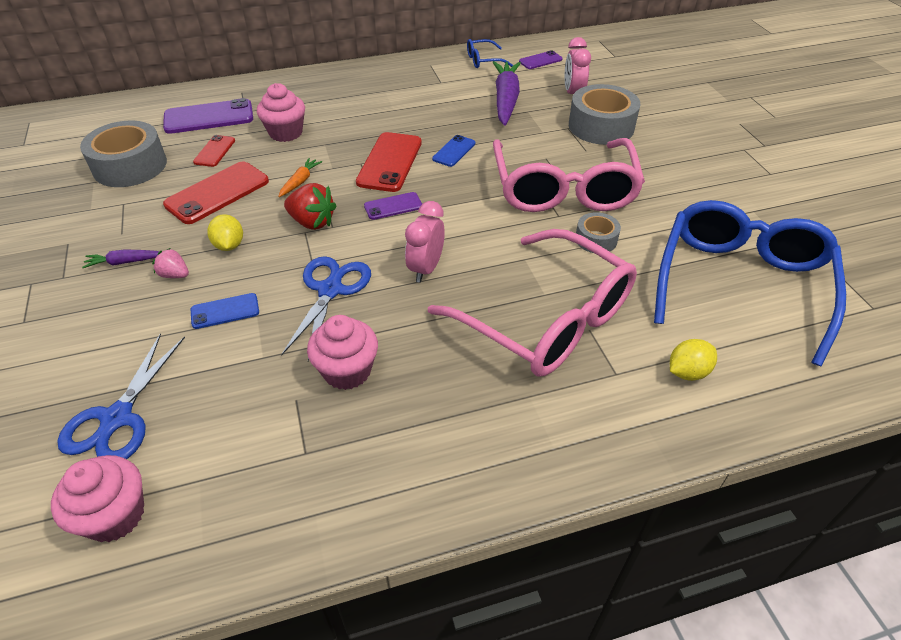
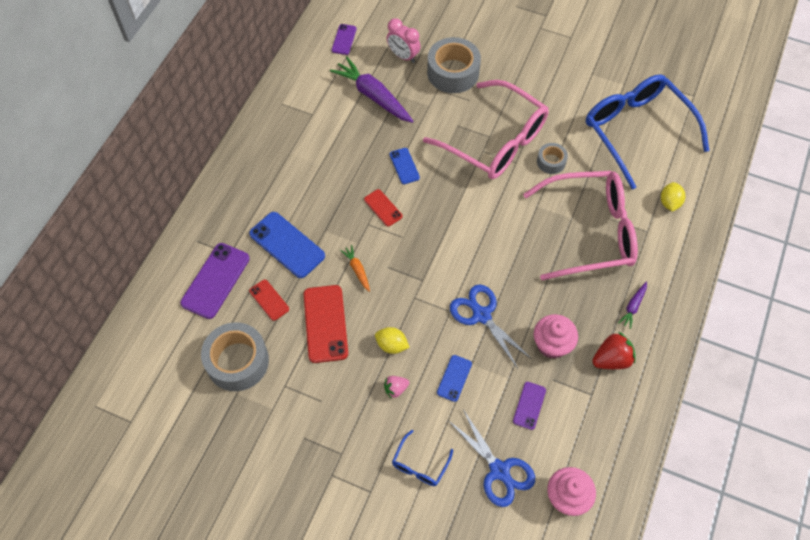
camera: 50 degrees left, 15 degrees up
(124, 262) = (357, 412): purple carrot -> purple carrot (633, 307)
(286, 133) = (287, 245): pink cupcake -> blue phone
(312, 222) = (408, 288): red strawberry -> red strawberry (611, 359)
(390, 162) = (383, 208): red phone -> red phone, size x0.55
(393, 206) = (432, 236): purple phone -> purple phone (529, 405)
(426, 268) = (504, 258): pink clock -> none
(483, 60) = (309, 70): blue glasses -> blue glasses (420, 465)

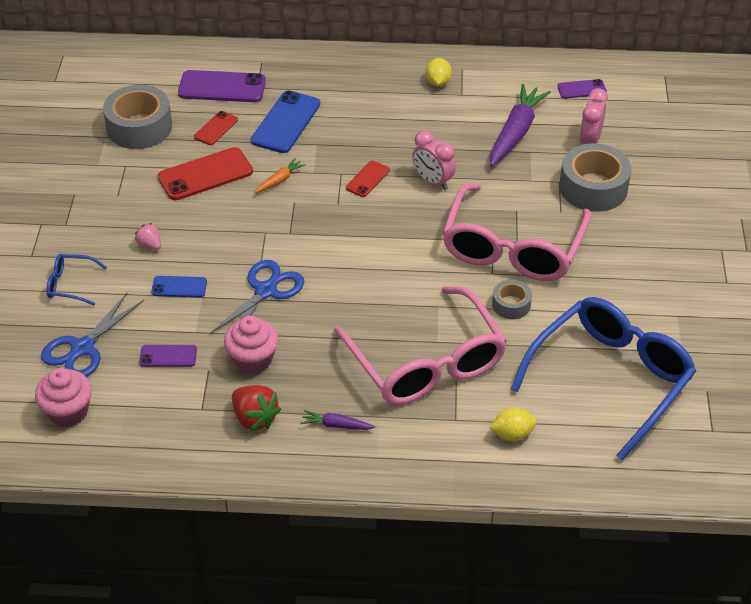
camera: 70 degrees right, 15 degrees down
(391, 345) = (200, 229): yellow lemon -> yellow lemon (438, 82)
(404, 166) = (433, 181): blue phone -> pink clock

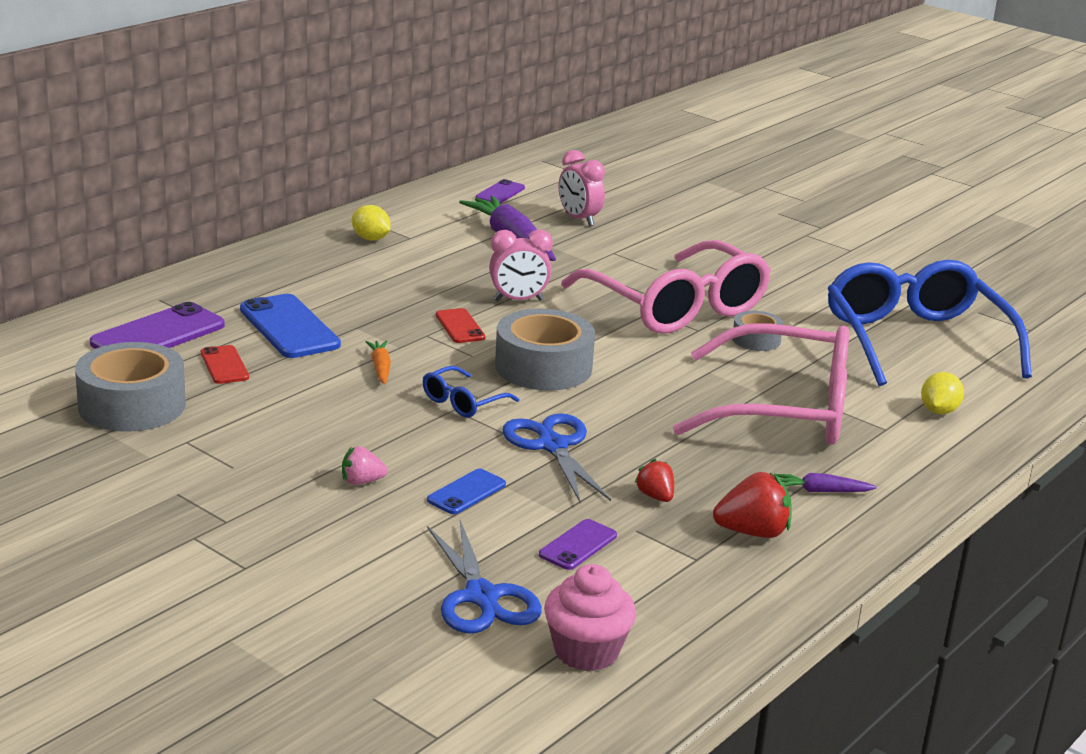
camera: 55 degrees left, 20 degrees down
(70, 284) = (348, 560): blue glasses -> blue glasses (463, 402)
(205, 174) = (294, 402): red phone -> none
(253, 359) = (655, 496): pink cupcake -> red strawberry
(336, 425) = (821, 491): purple carrot -> purple carrot turned 45 degrees clockwise
(593, 188) = (646, 244): grey tape -> grey tape (543, 367)

